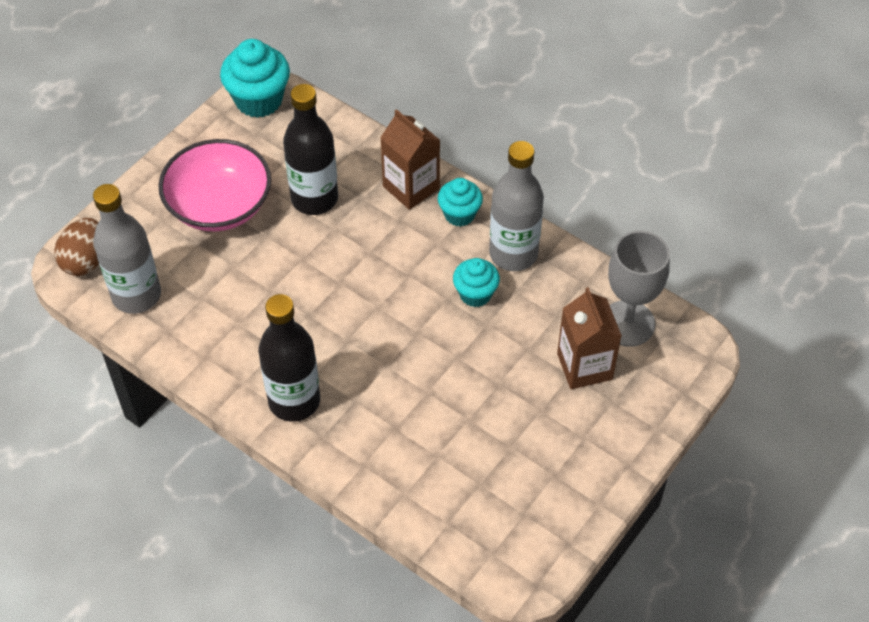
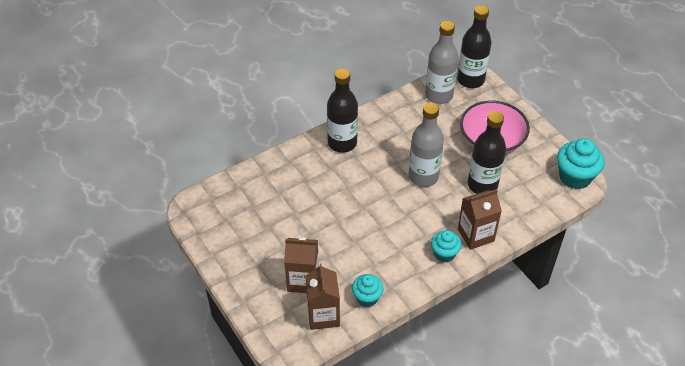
camera: 110 degrees right, 5 degrees down
(85, 260) = (470, 80): brown egg -> black bottle
(475, 294) = (379, 243): turquoise cupcake -> turquoise cupcake (367, 298)
(513, 254) = (402, 272): grey bottle -> grey bottle (423, 176)
(627, 323) = (323, 315): grey goblet -> brown carton

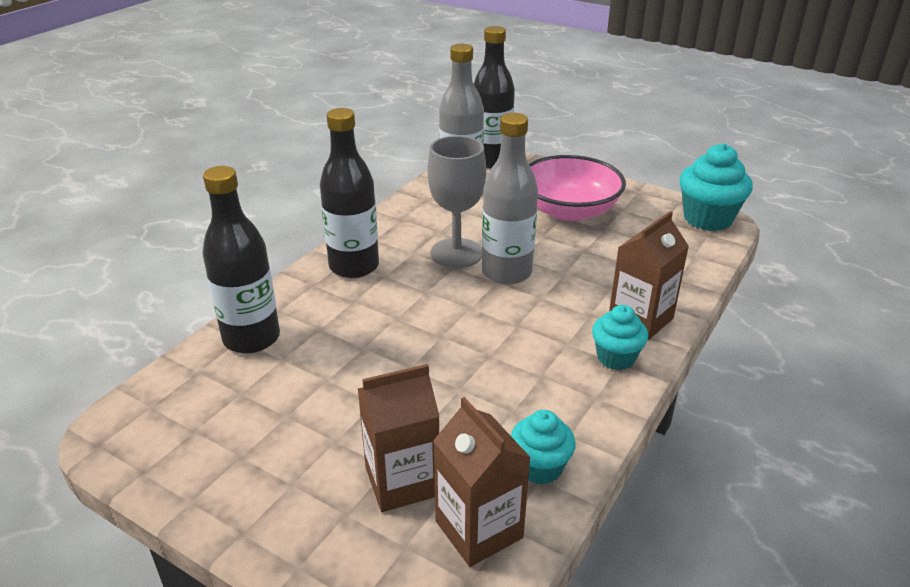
camera: 25 degrees left, 15 degrees down
(403, 152) = (456, 253): none -> grey goblet
(482, 185) = (598, 259): black bottle -> black bottle (251, 338)

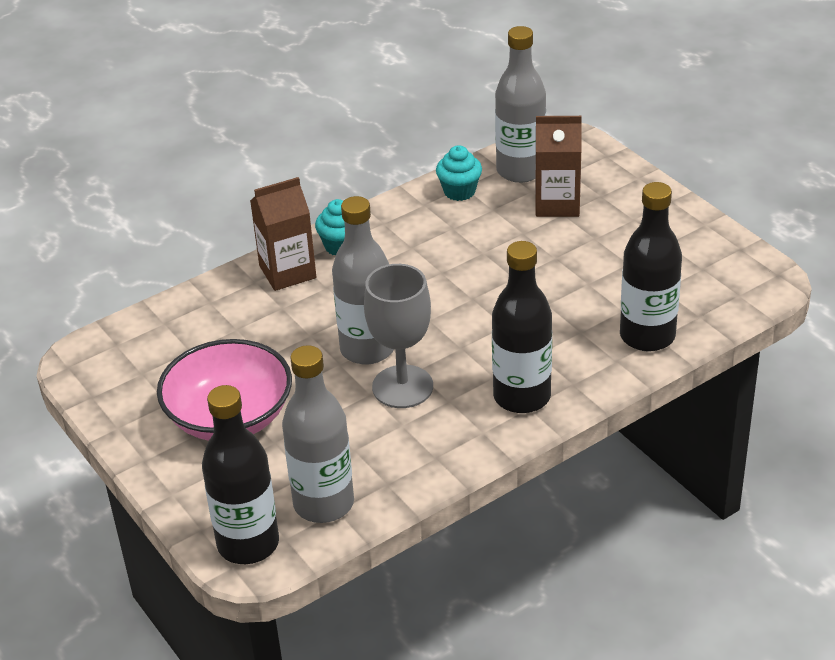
camera: 155 degrees left, 5 degrees up
(479, 529) = (520, 171): brown carton -> grey bottle
(707, 219) = (92, 364): turquoise cupcake -> none

